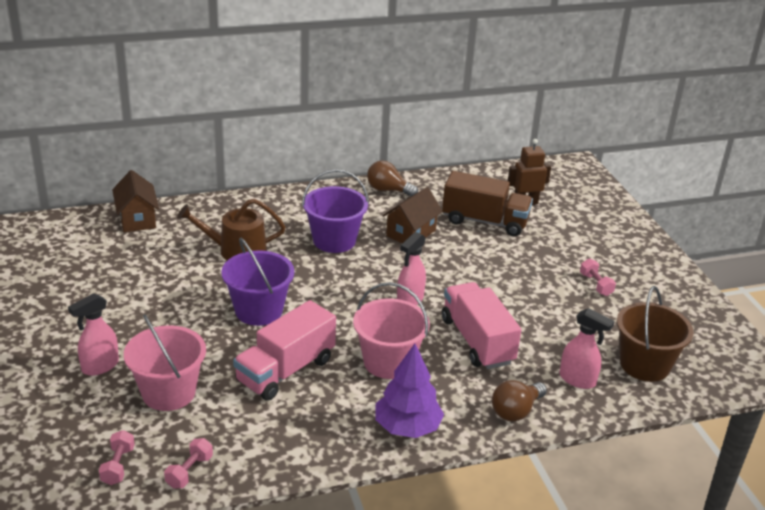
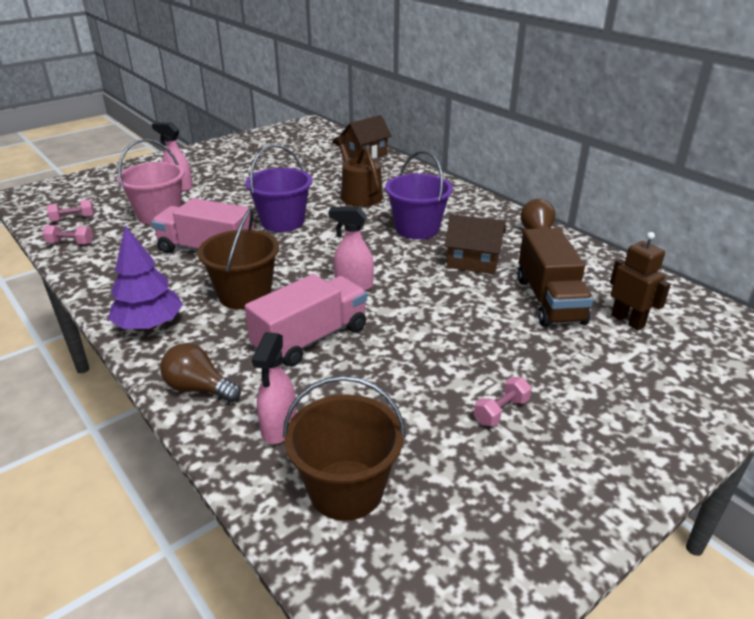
camera: 70 degrees right, 0 degrees up
(388, 362) = (244, 295): pink bucket -> brown bucket

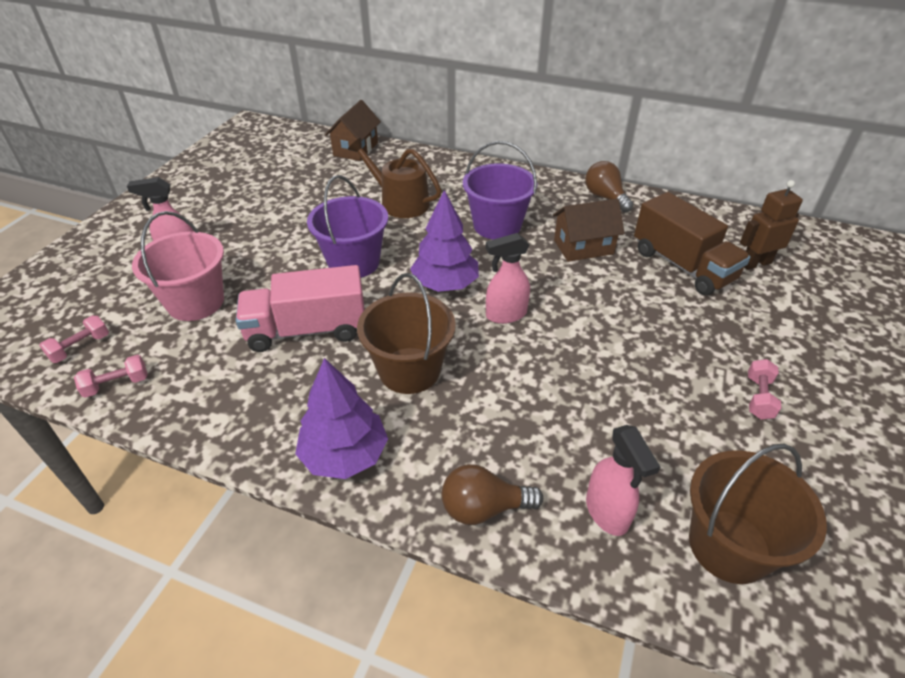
camera: 30 degrees left, 10 degrees up
(311, 339) = (530, 395): pink truck -> none
(331, 253) = (445, 284): none -> purple tree
(628, 320) = (755, 263): brown robot -> brown robot turned 45 degrees counterclockwise

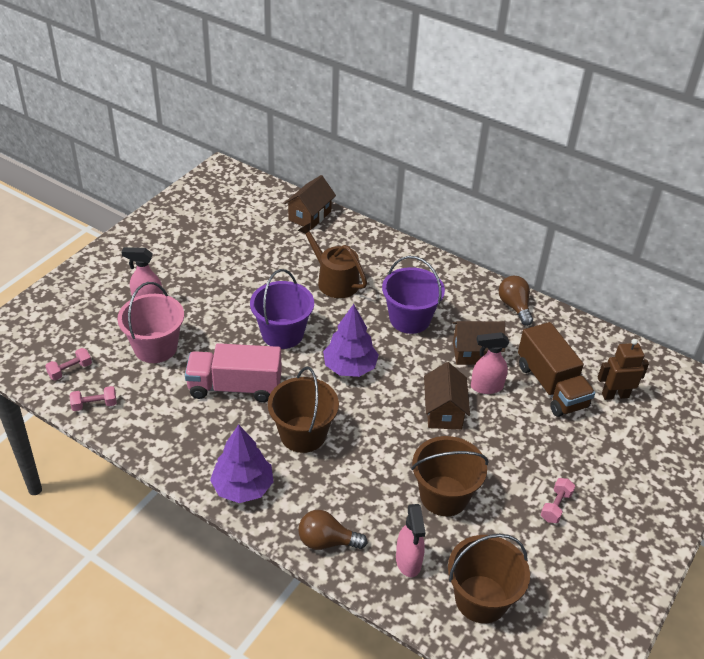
camera: 10 degrees right, 0 degrees up
(505, 315) = (389, 403): pink spray bottle -> pink spray bottle (486, 387)
(574, 313) = (444, 411): none -> brown house
(616, 412) = (444, 496): none -> brown bucket

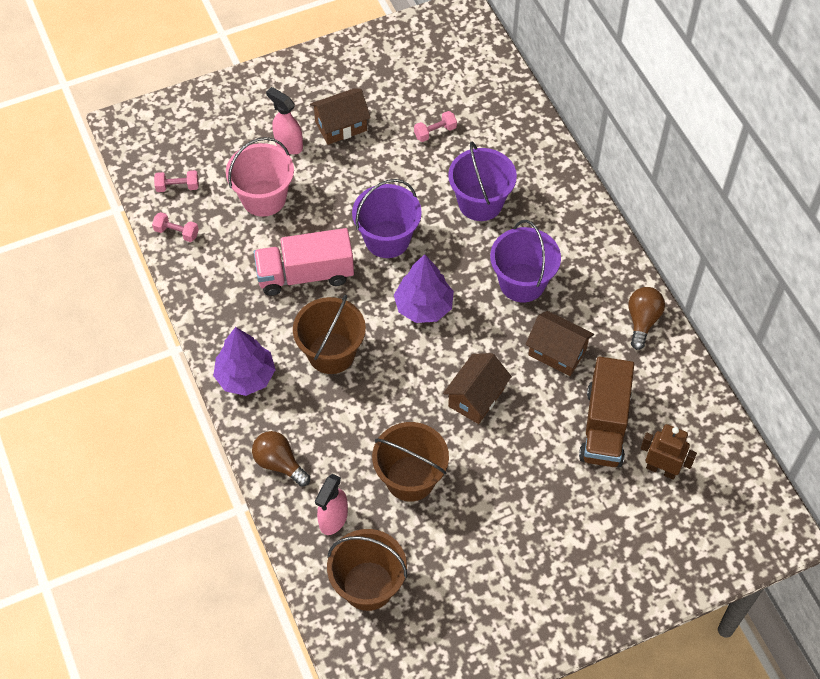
camera: 35 degrees right, 15 degrees up
(235, 387) = (305, 275): pink truck -> pink truck turned 45 degrees counterclockwise
(310, 216) = (513, 112): brown house -> brown house (341, 126)
(334, 281) = (480, 203): brown watering can -> purple bucket
(486, 387) = (538, 393): pink spray bottle -> none
(556, 506) = (503, 544): pink dumbbell -> pink dumbbell (435, 132)

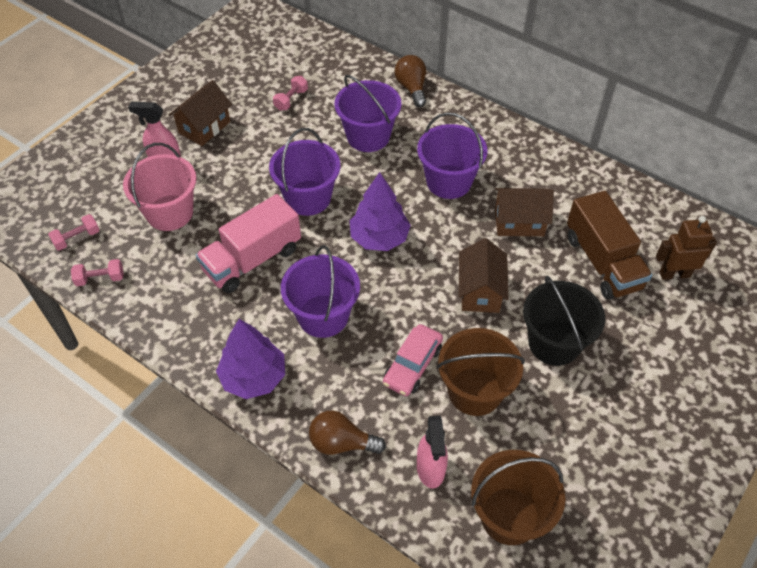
camera: 30 degrees left, 5 degrees down
(331, 353) = (323, 316): brown bucket -> purple bucket
(375, 431) = (412, 365): none -> pink car
(506, 473) = (554, 343): none -> black bucket
(642, 321) = (566, 168): brown light bulb -> brown light bulb (412, 88)

